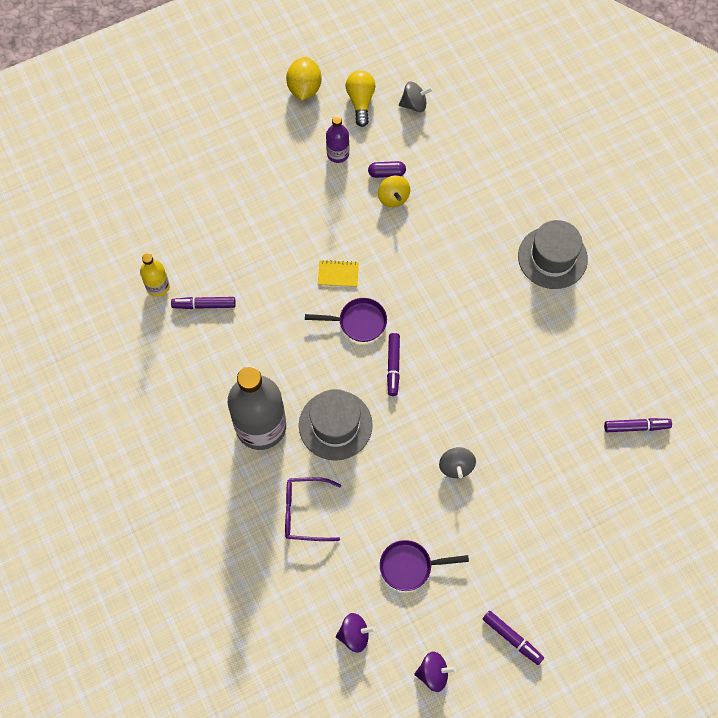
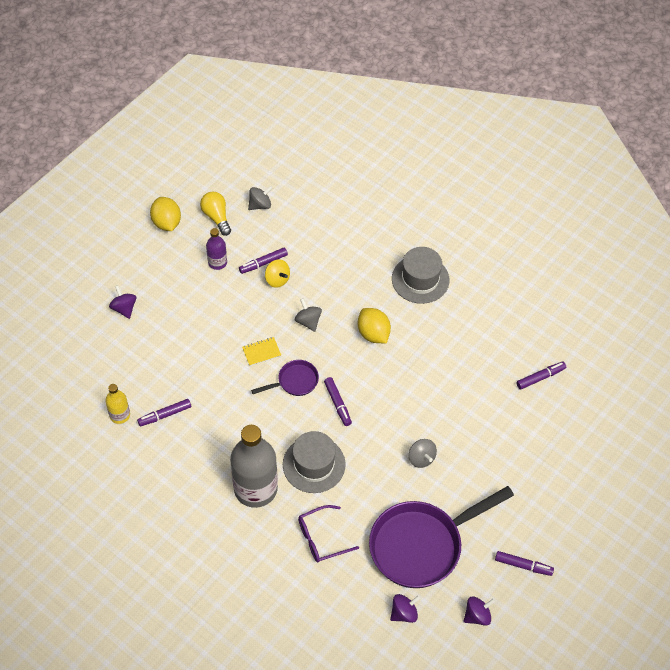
camera: 25 degrees left, 10 degrees down
(216, 169) = (124, 308): none -> purple spinning top
(386, 173) = (263, 263): purple capsule -> purple marker
(405, 259) = (308, 321): none -> grey spinning top
(410, 566) = (422, 545): purple pan -> purple pan, size x2.12
(470, 301) = (373, 334): none -> yellow lemon

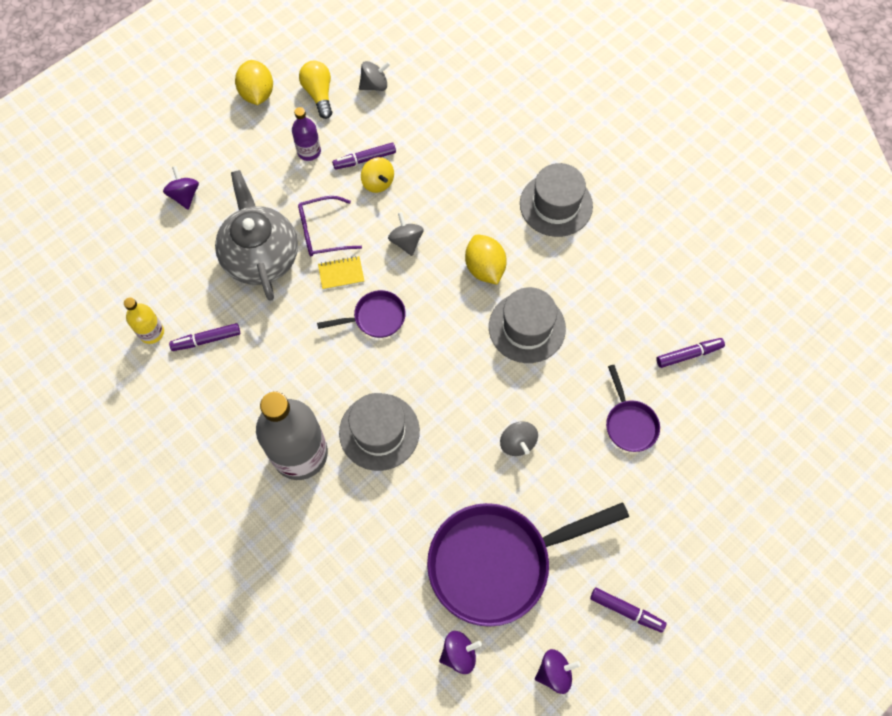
camera: 10 degrees right, 10 degrees up
(195, 347) = (261, 256): none -> grey teapot
(321, 538) = (371, 533): purple glasses -> purple glasses (322, 232)
(337, 404) = (423, 354): purple marker -> none
(413, 373) = (527, 327): none -> grey hat
(503, 433) = (629, 423): none -> purple pan

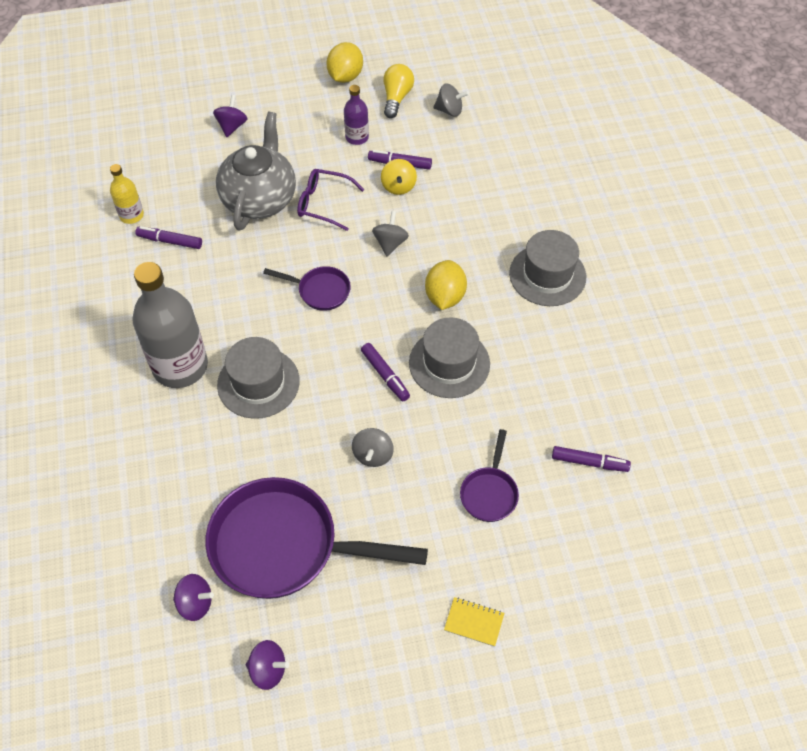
camera: 30 degrees right, 10 degrees down
(341, 273) = (316, 243): yellow notebook -> yellow notebook (474, 622)
(626, 611) = (372, 655): purple marker -> purple marker (385, 375)

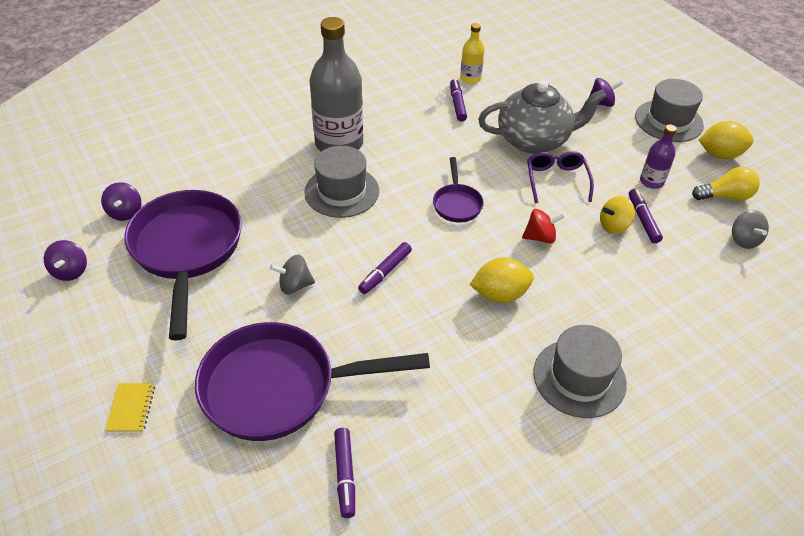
camera: 70 degrees right, 10 degrees down
(390, 243) = (540, 237): grey spinning top -> red spinning top
(449, 363) = (420, 317): grey hat -> grey hat (668, 121)
(489, 492) = (279, 387): purple pan -> purple pan, size x2.12

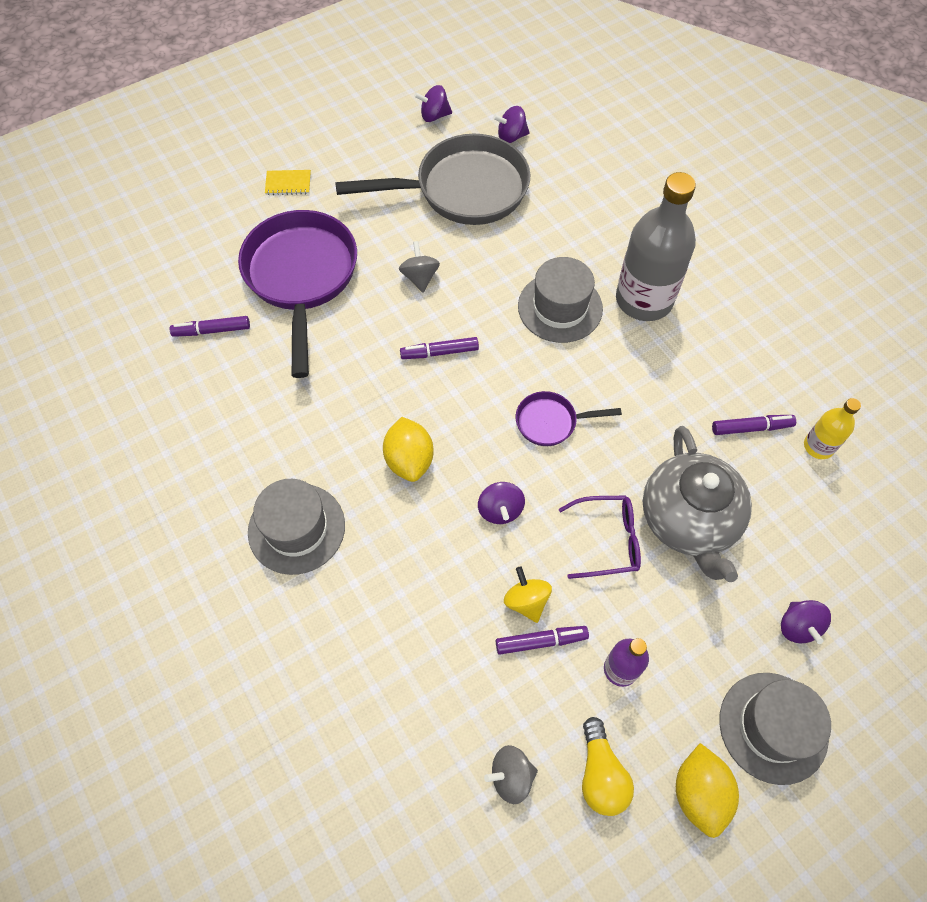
camera: 90 degrees right, 15 degrees up
(187, 250) = (463, 190): purple pan -> grey pan
(385, 272) = (439, 352): purple marker -> purple marker turned 45 degrees counterclockwise
(540, 237) = (500, 510): red spinning top -> purple spinning top

